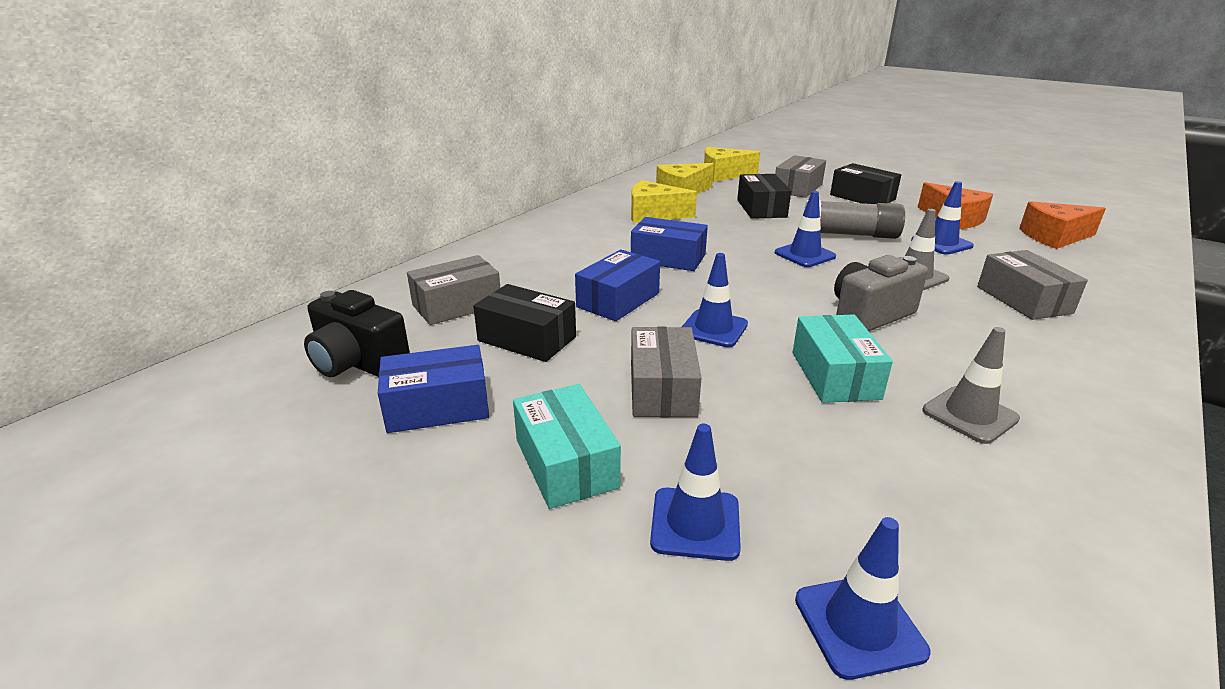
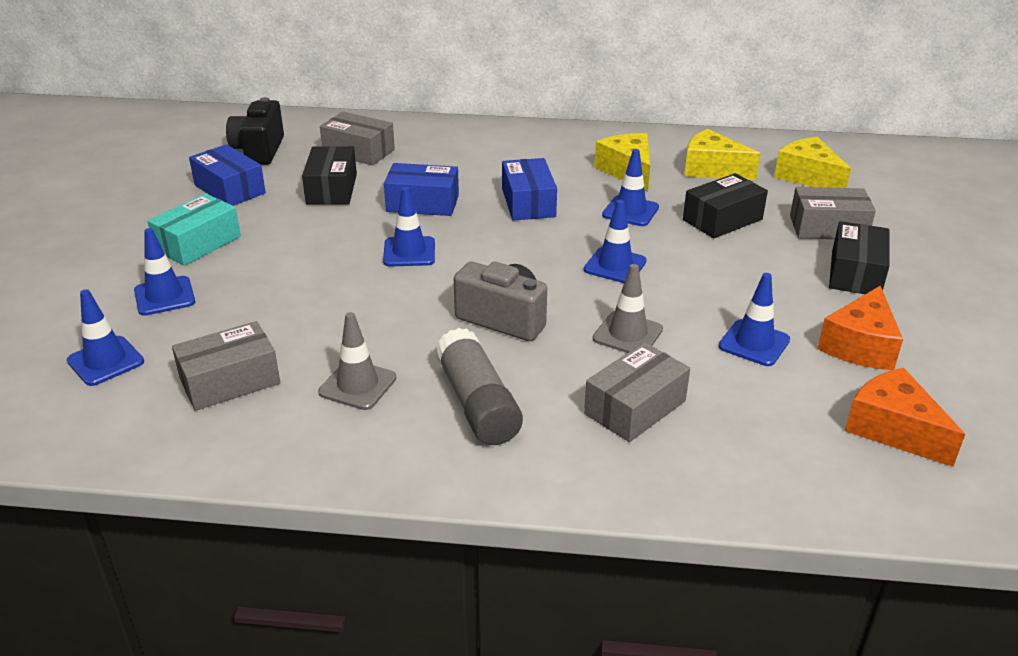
camera: 60 degrees right, 5 degrees up
(662, 389) = (302, 253): grey box -> grey box (230, 381)
(721, 229) = (630, 211): none -> blue traffic cone
(835, 375) = (375, 317): turquoise box -> none
(850, 234) = (707, 282): grey glue stick -> grey glue stick (477, 404)

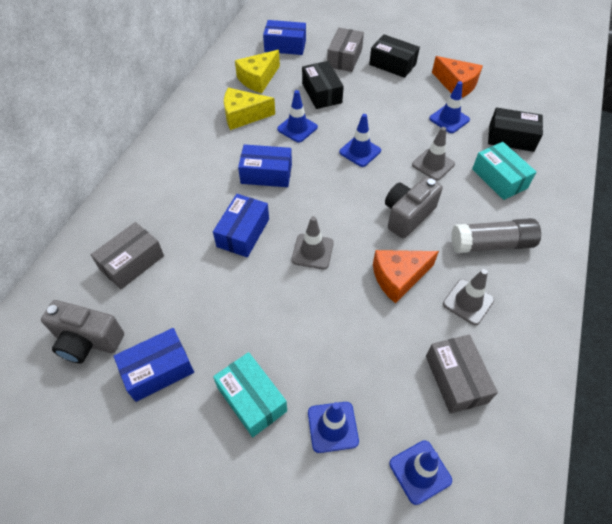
camera: 75 degrees left, 20 degrees up
(259, 150) = (88, 341): black camera -> grey camera
(332, 189) = (193, 289): black box -> black box (511, 138)
(409, 252) = (312, 251): blue traffic cone -> grey traffic cone
(635, 407) = (499, 178): grey box -> turquoise box
(808, 177) = (285, 46): yellow cheese -> blue box
(893, 429) = (521, 97): orange cheese -> orange cheese (398, 277)

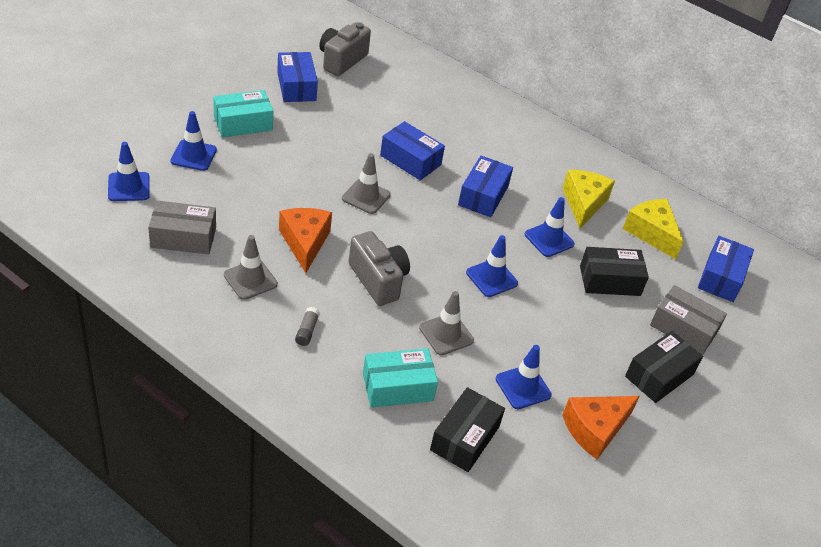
camera: 100 degrees right, 10 degrees down
(132, 262) = (407, 92): grey box -> none
(491, 244) = (307, 331): grey glue stick -> grey glue stick, size x0.43

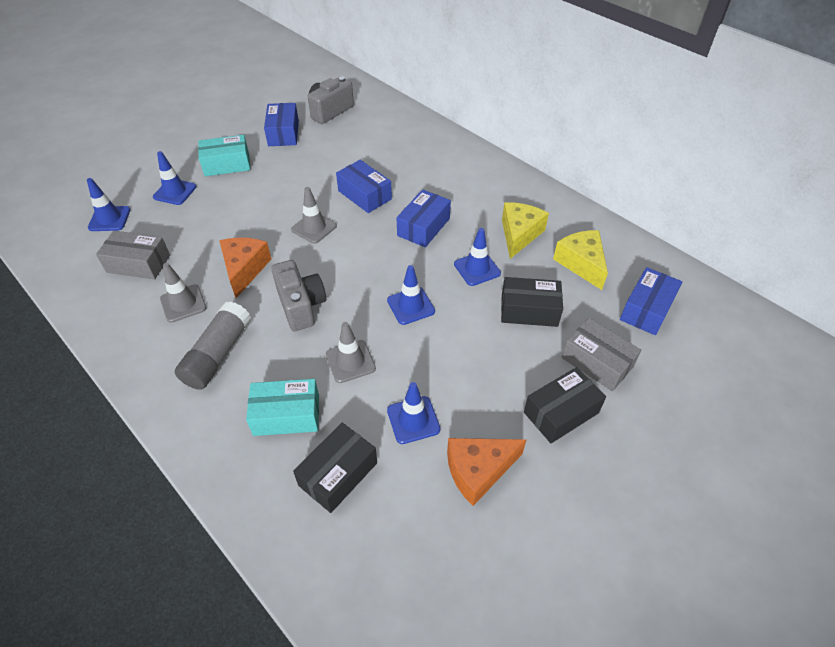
camera: 15 degrees right, 5 degrees up
(307, 331) = (217, 354): grey glue stick -> grey glue stick, size x2.32

